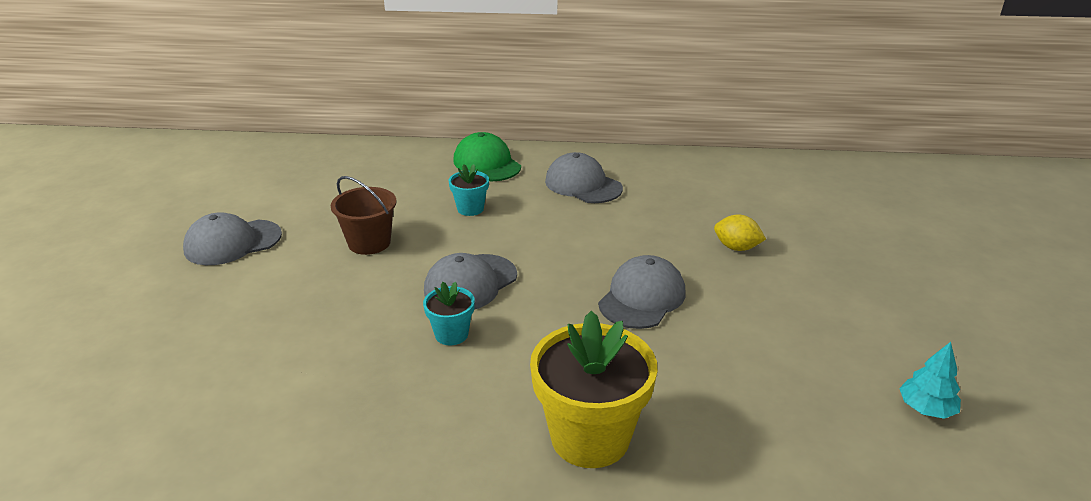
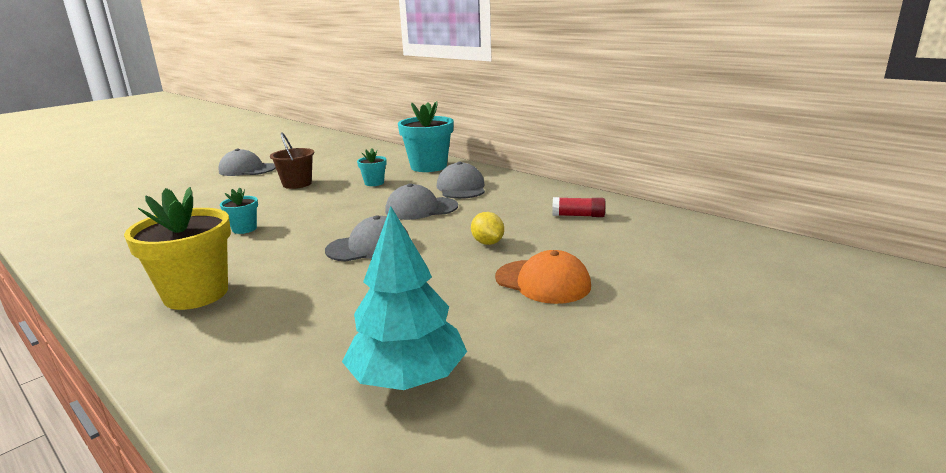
camera: 40 degrees right, 10 degrees down
(470, 283) = (301, 212): grey cap -> grey cap (421, 208)
(487, 163) = (428, 166): green cap -> turquoise flower pot
(751, 186) = (578, 215): none -> red glue stick
(849, 272) = (543, 282): none -> orange cap
(926, 409) = (407, 378): turquoise tree -> turquoise tree, size x2.01

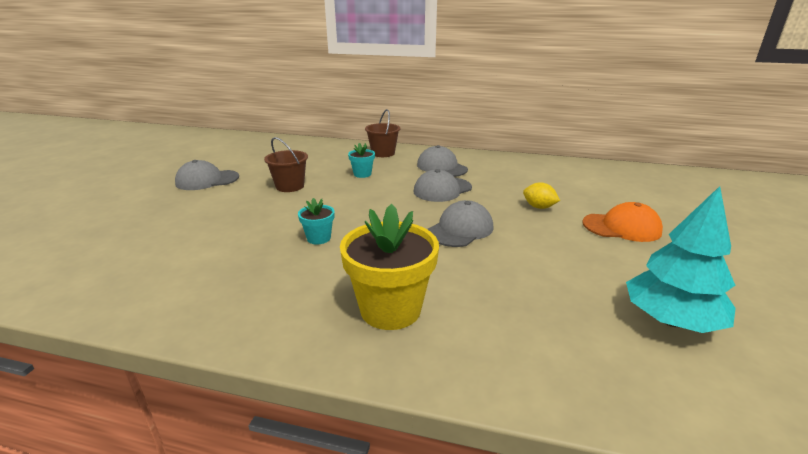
camera: 30 degrees left, 5 degrees up
(428, 166) = (383, 153): turquoise flower pot -> brown bucket
(578, 215) = (558, 175): red glue stick -> none

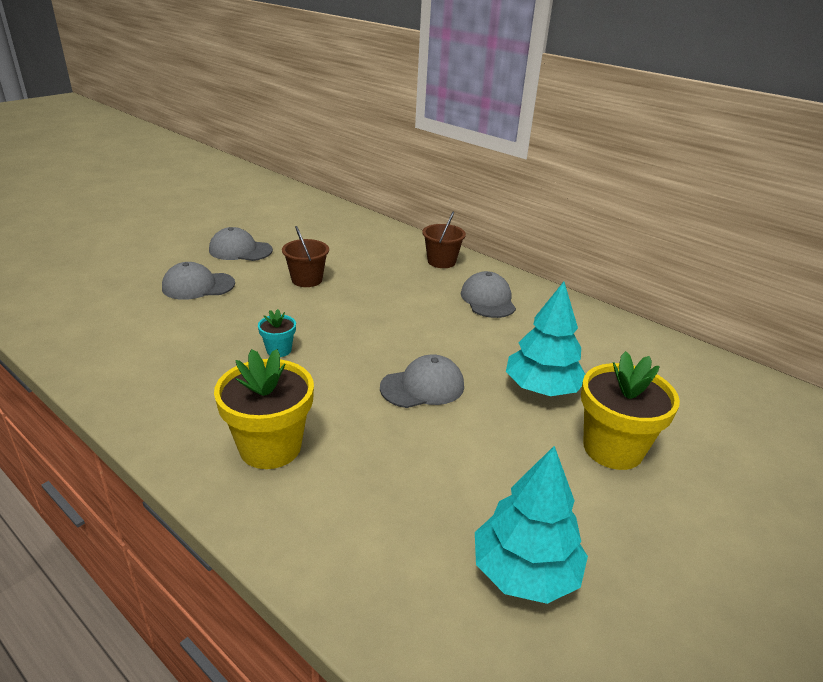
camera: 25 degrees right, 5 degrees up
(362, 174) = (391, 284): turquoise flower pot -> none
(442, 189) = (456, 330): grey cap -> grey cap (198, 286)
(539, 207) = (542, 388): yellow lemon -> turquoise tree
(621, 227) = (613, 448): orange cap -> yellow flower pot

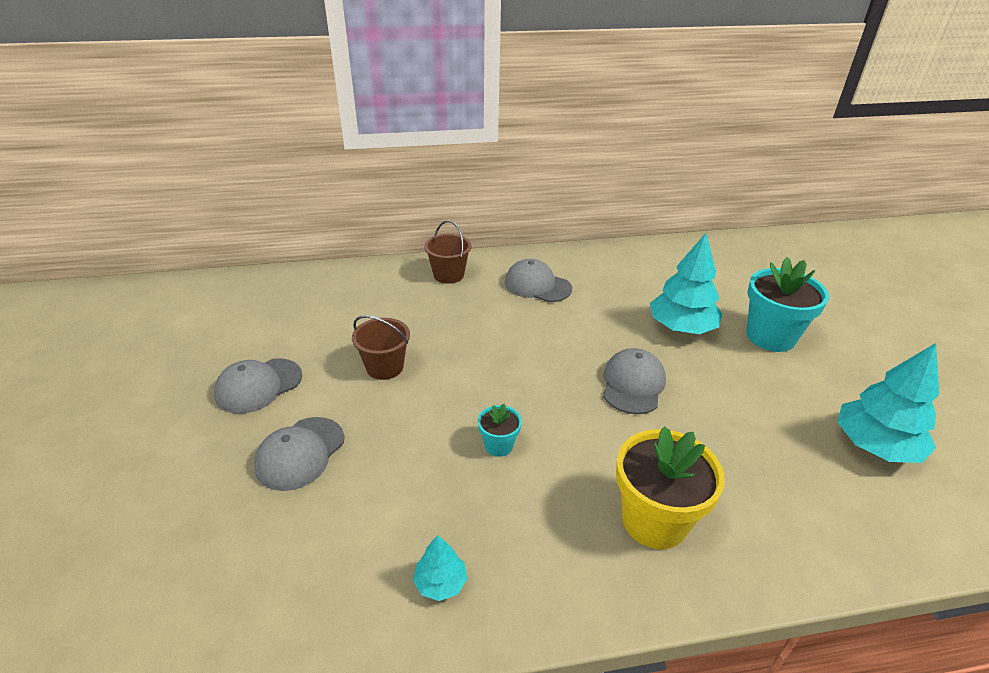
camera: 50 degrees left, 5 degrees up
(135, 374) = (440, 583): none -> turquoise tree
(613, 448) = (770, 337): yellow flower pot -> turquoise flower pot

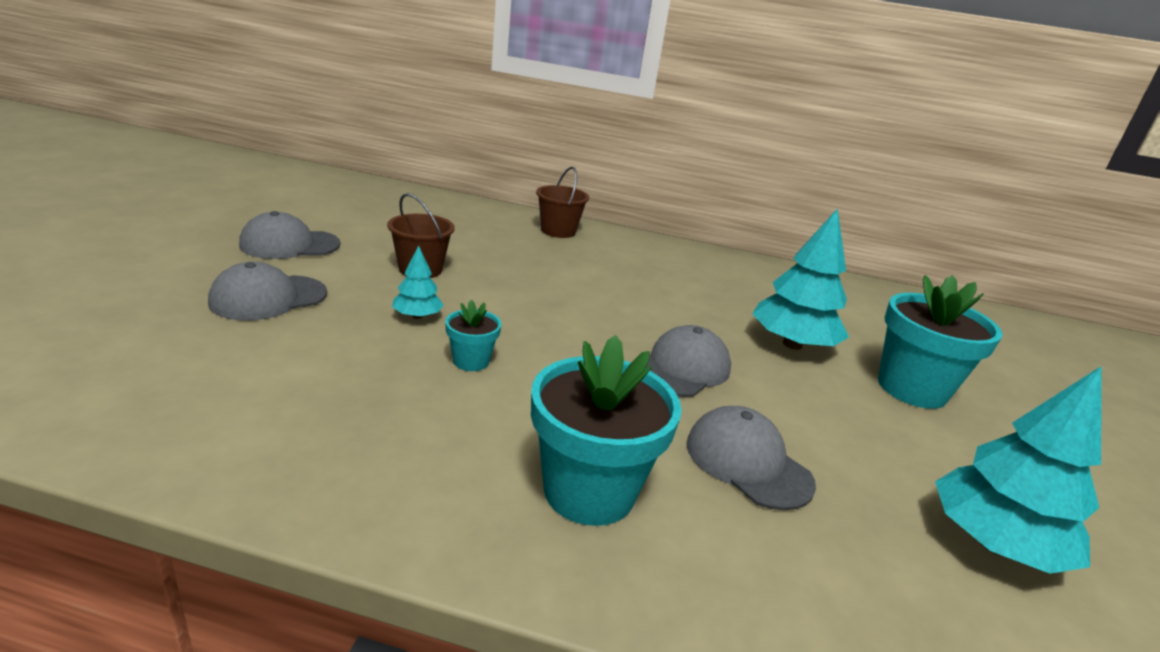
camera: 20 degrees right, 10 degrees down
(440, 583) = (281, 441): turquoise tree -> turquoise tree (417, 316)
(537, 285) = (646, 264): grey cap -> grey cap (747, 462)
(654, 521) = (589, 491): yellow flower pot -> turquoise flower pot

